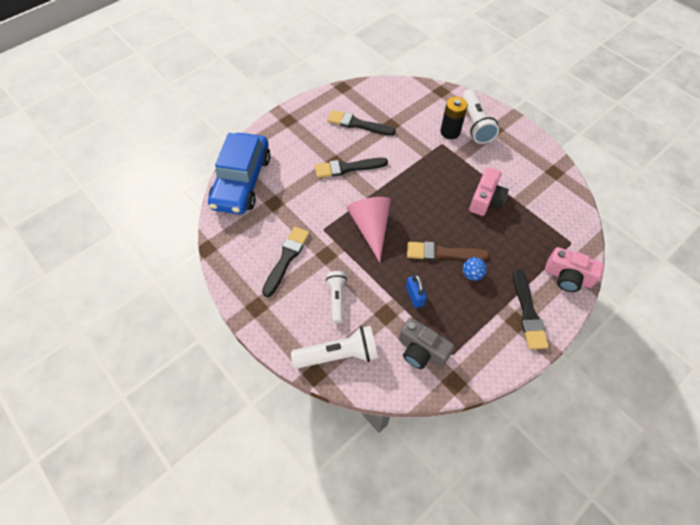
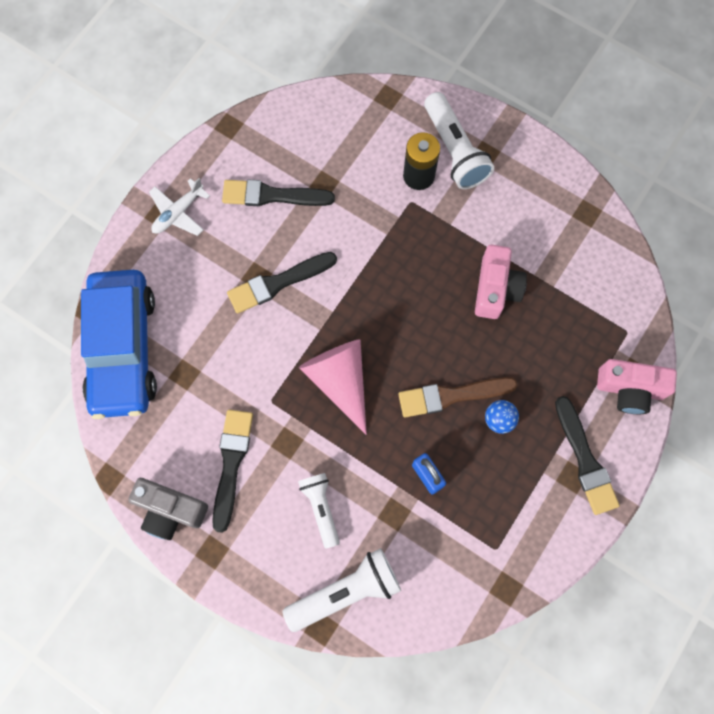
camera: 15 degrees left, 15 degrees up
(299, 121) = (178, 213): none -> white plane
(421, 351) = (454, 555): grey camera -> grey camera (170, 510)

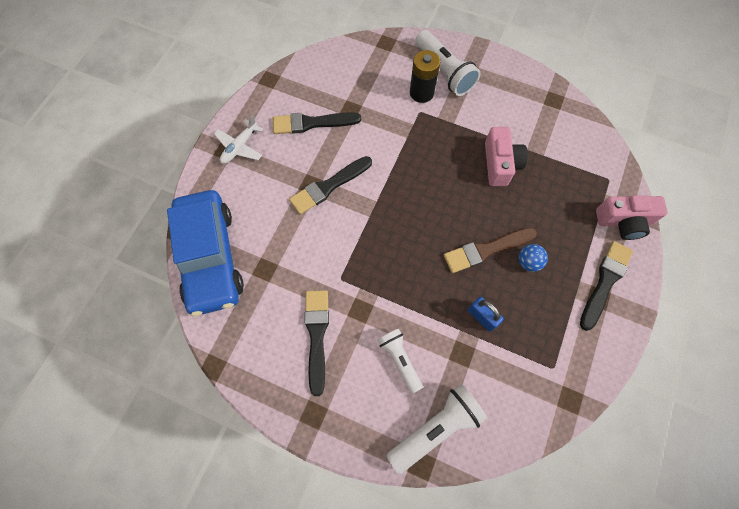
camera: 10 degrees left, 5 degrees down
(170, 510) = (271, 385): grey camera -> none
(339, 380) = (393, 253): pink cone -> none
(585, 460) = (605, 282): black brush -> black brush turned 120 degrees counterclockwise

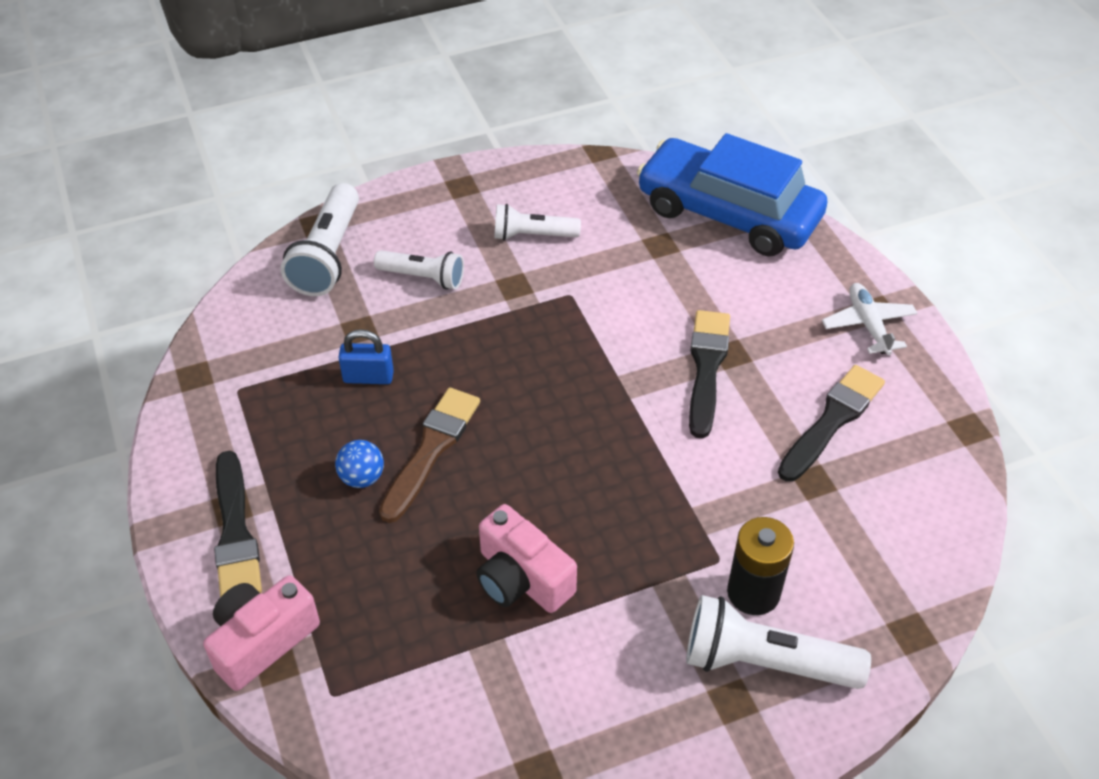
camera: 135 degrees right, 20 degrees down
(317, 336) = (532, 235): black brush -> white flashlight

